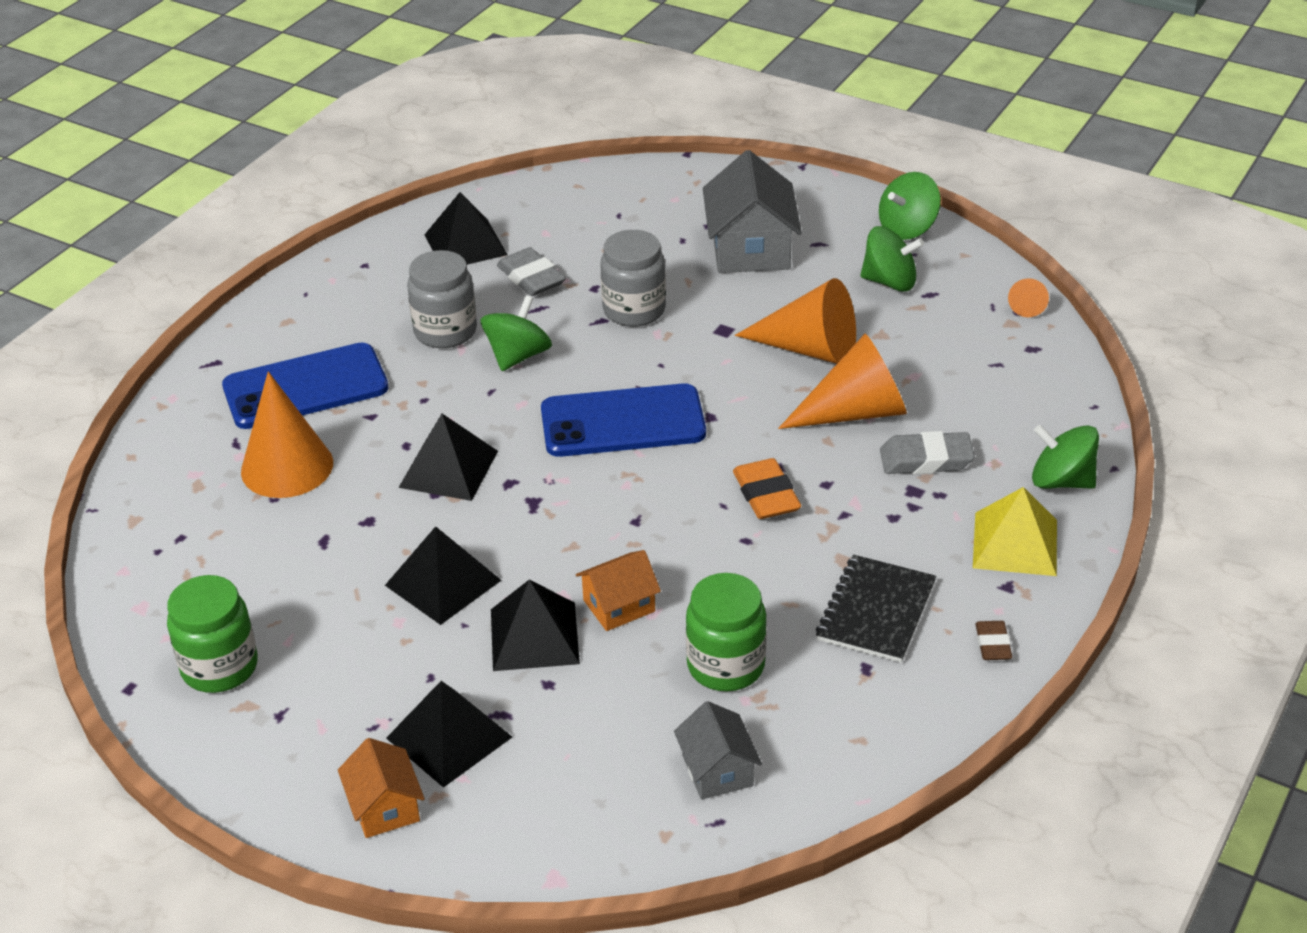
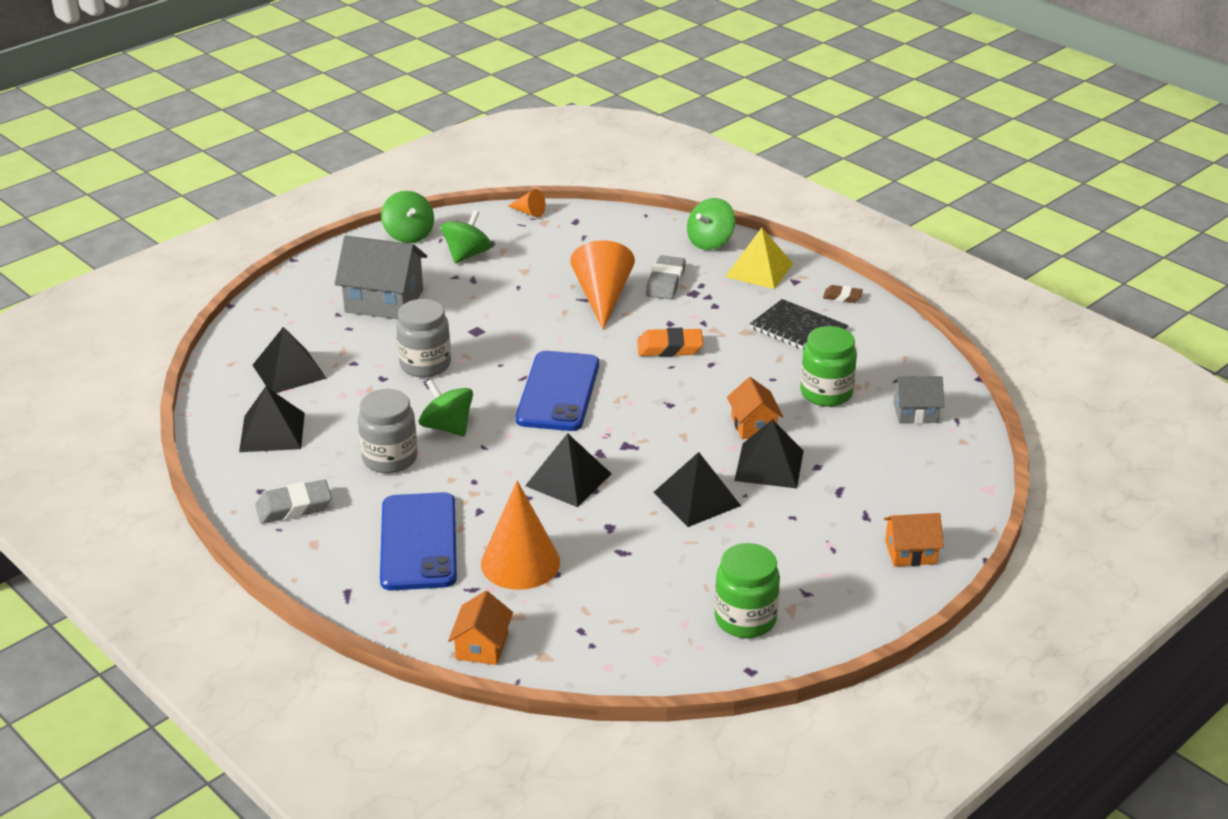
camera: 75 degrees left, 5 degrees down
(144, 472) = (482, 646): none -> orange house
(449, 737) = (854, 515): black pyramid -> black pyramid (289, 371)
(531, 278) = (346, 406): grey eraser -> grey eraser (294, 507)
(810, 349) = (522, 300): orange cone -> none

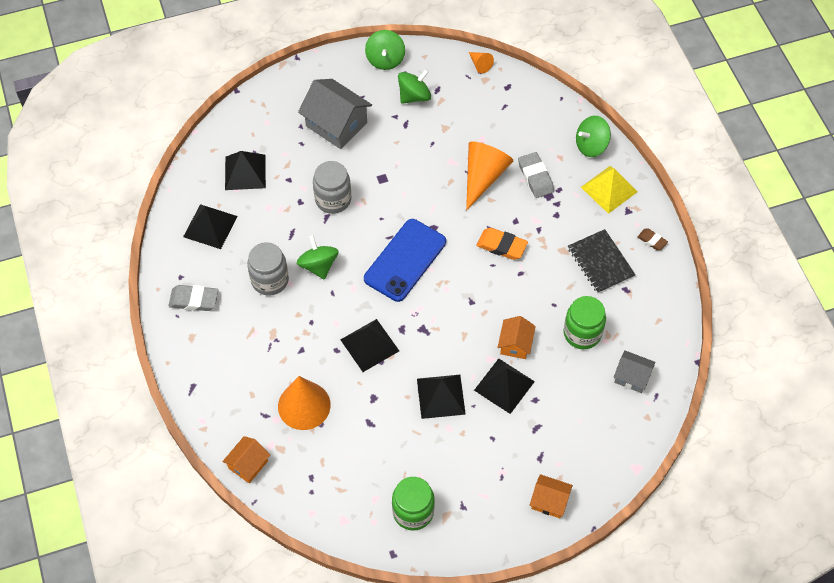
camera: 25 degrees right, 25 degrees up
(418, 542) = (252, 362): blue phone -> none
(665, 282) = (535, 177): grey eraser -> grey eraser turned 60 degrees counterclockwise

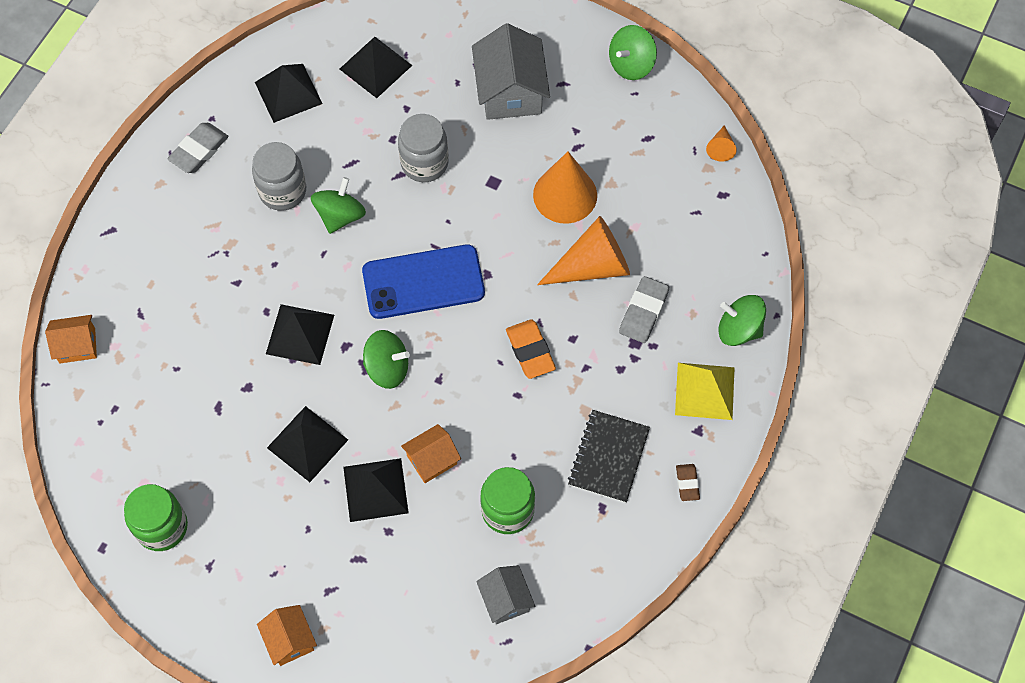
camera: 45 degrees right, 5 degrees up
(194, 300) = (199, 150): grey eraser -> grey eraser turned 75 degrees clockwise
(304, 405) = (181, 336): orange cone -> orange cone (565, 195)
(414, 96) = (617, 125): green spinning top -> green spinning top (387, 368)

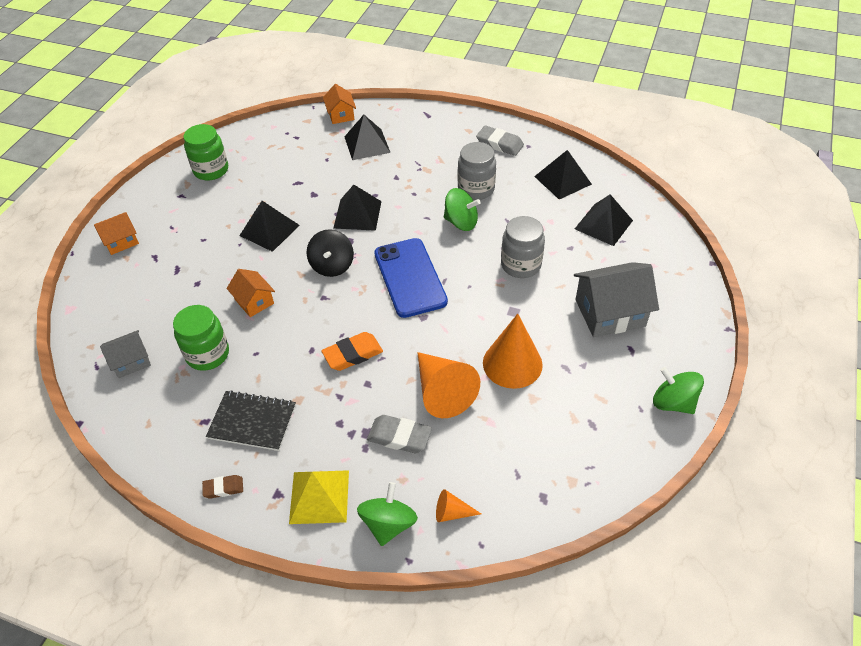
camera: 85 degrees right, 15 degrees down
(375, 489) = (231, 272): black pyramid -> black pyramid (367, 144)
(387, 368) = (332, 265): green spinning top -> black spinning top
(720, 148) = (599, 491): orange cone -> orange cone (452, 512)

